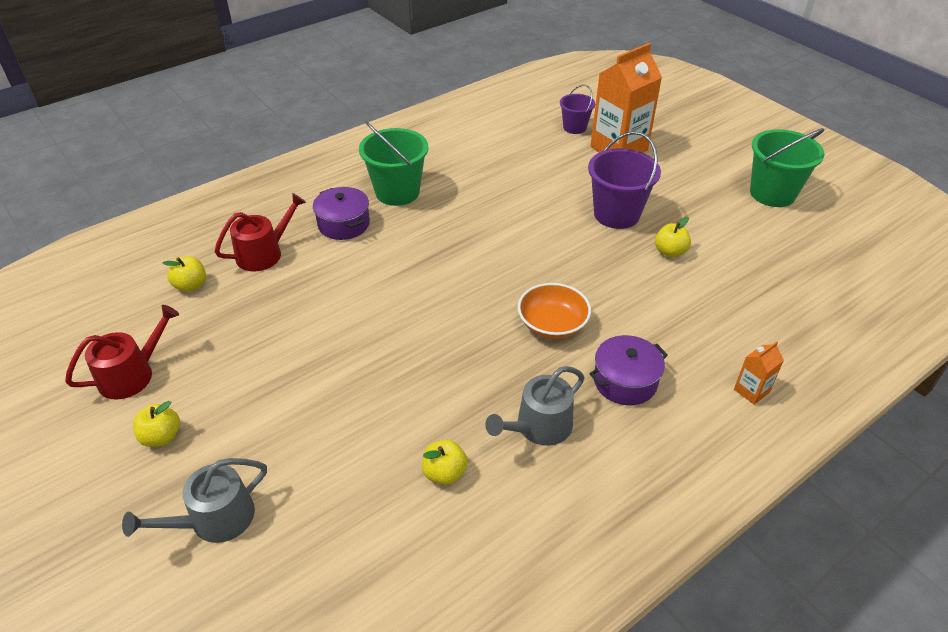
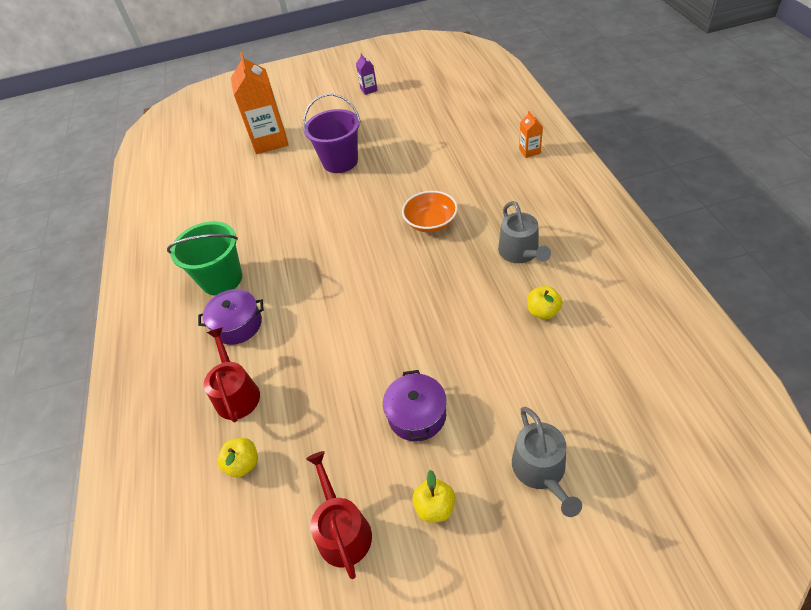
camera: 60 degrees left, 5 degrees up
(574, 127) = (226, 156): purple bucket -> none
(625, 381) = (499, 201): purple pot -> purple pot (417, 415)
(670, 252) = (394, 148): yellow apple -> none
(772, 193) = (369, 89): green bucket -> purple carton

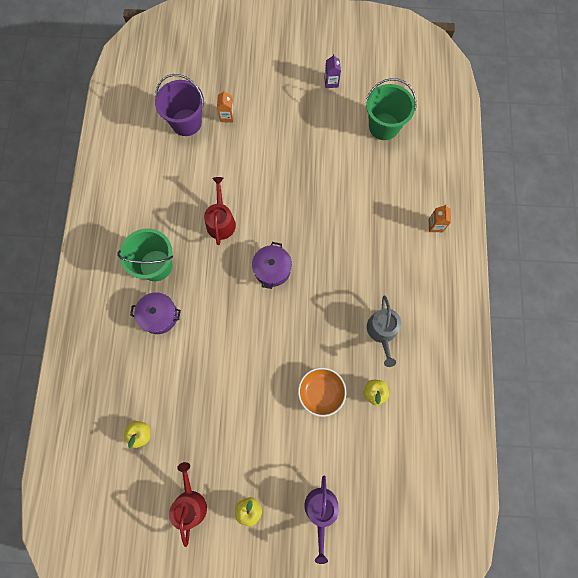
camera: 10 degrees right, 25 degrees up
(236, 393) = (146, 376): red watering can -> red watering can (221, 221)
(270, 141) = (227, 116): orange carton -> orange carton, size x0.44
(340, 162) = (279, 170): purple bucket -> purple bucket (186, 122)
(417, 415) = (259, 441): purple pot -> purple pot (272, 269)
(431, 222) = (328, 272): orange bowl -> orange bowl (321, 392)
(436, 102) = (384, 126): none -> green bucket
(541, 471) = (321, 511): grey watering can -> purple watering can

